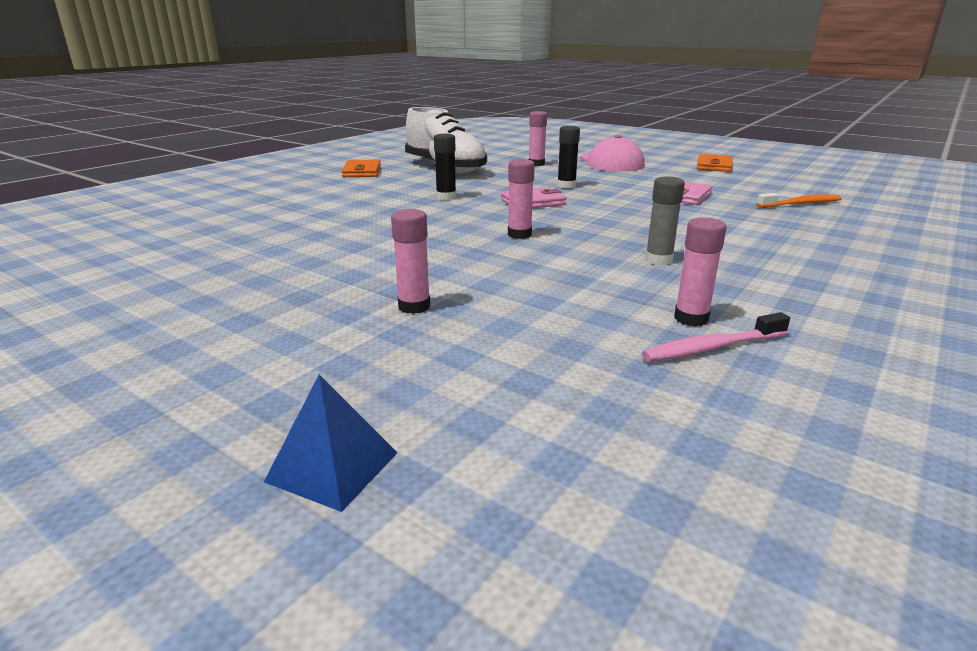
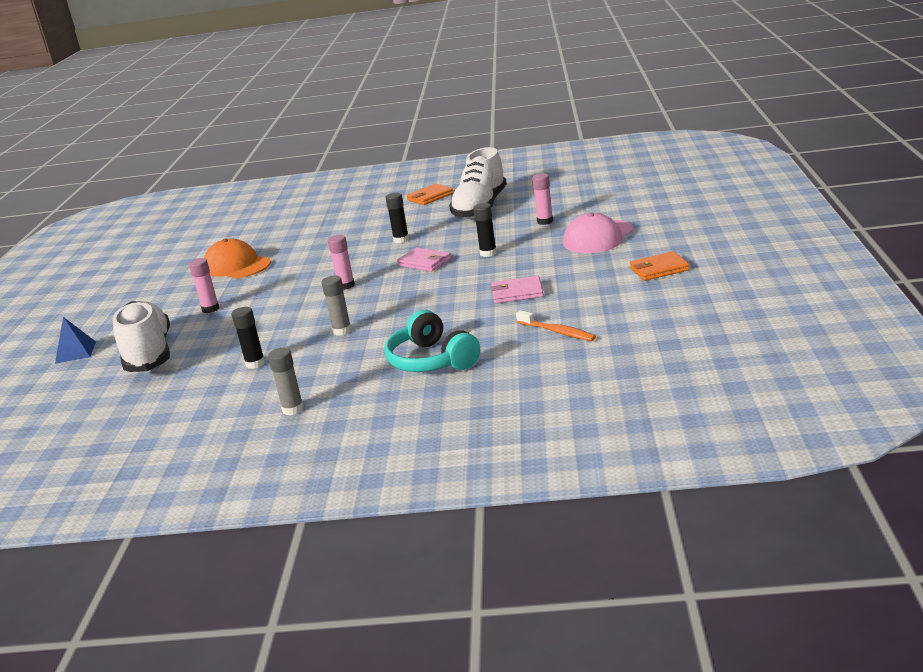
camera: 60 degrees right, 0 degrees up
(291, 264) = (237, 266): none -> orange cap
(507, 386) = (149, 354): none -> white shoe
(691, 318) = (255, 363): pink glue stick -> black glue stick
(711, 348) = (222, 377): pink toothbrush -> none
(811, 246) = (431, 360): none -> turquoise headphones
(889, 327) = (293, 409): none -> grey glue stick

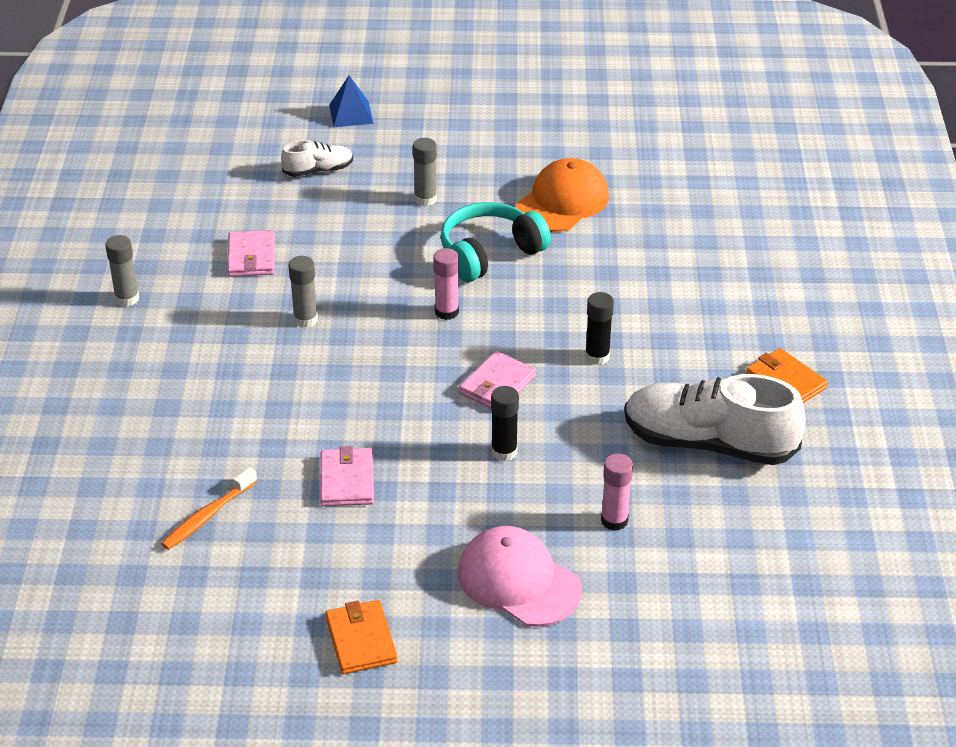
camera: 85 degrees right, 15 degrees up
(149, 354) = (318, 170): white shoe -> white shoe, size x0.48
(210, 309) = (425, 199): pink glue stick -> grey glue stick
(255, 363) = (251, 257): black glue stick -> pink wallet
(431, 360) = (186, 401): turquoise headphones -> turquoise headphones (489, 253)

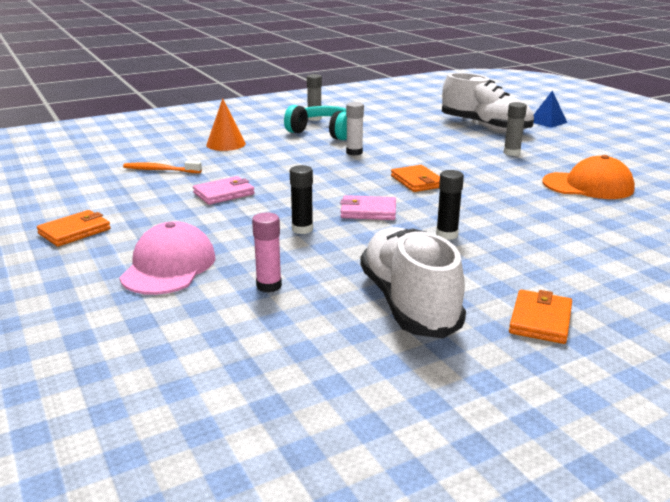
camera: 60 degrees right, 15 degrees down
(156, 422) = (226, 144): none -> orange cone
(251, 257) = (387, 131): pink wallet -> none
(305, 319) = (354, 152): grey glue stick -> white glue stick
(318, 170) = (485, 127): white shoe -> white shoe, size x2.07
(446, 312) = (417, 181): pink glue stick -> orange wallet
(489, 253) = (494, 179): turquoise headphones -> turquoise headphones (323, 132)

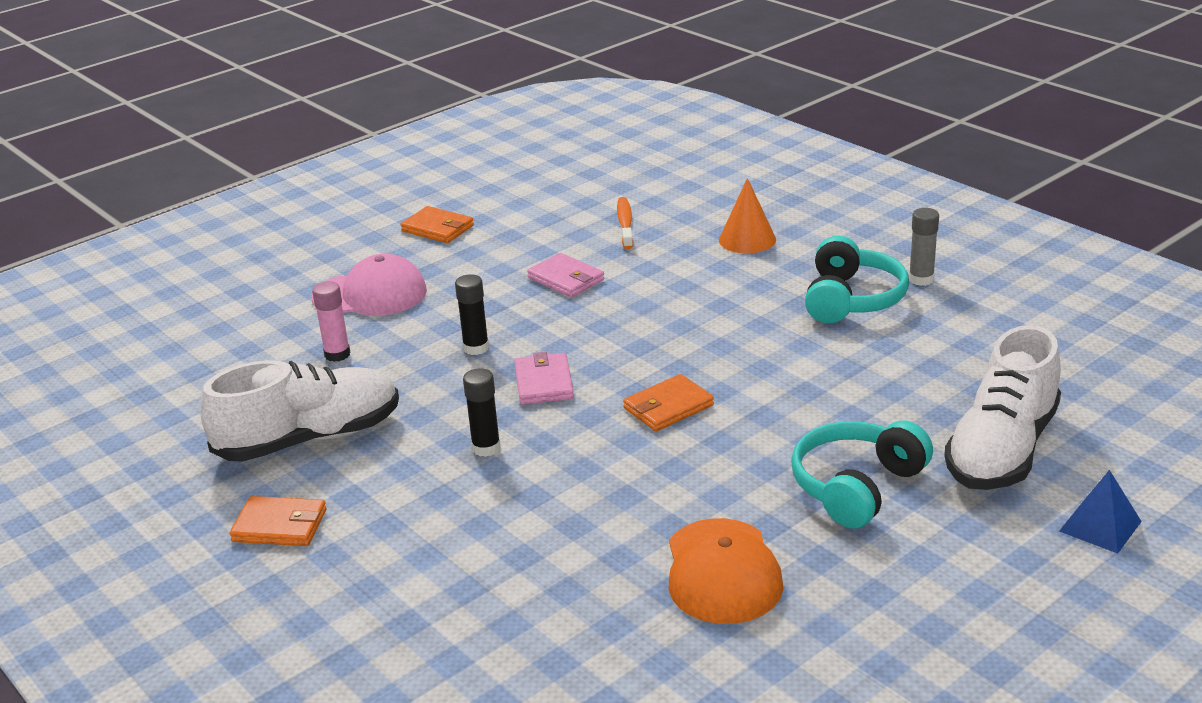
camera: 80 degrees right, 5 degrees up
(354, 152) = (768, 339): white glue stick -> none
(511, 153) = (856, 487): grey glue stick -> turquoise headphones

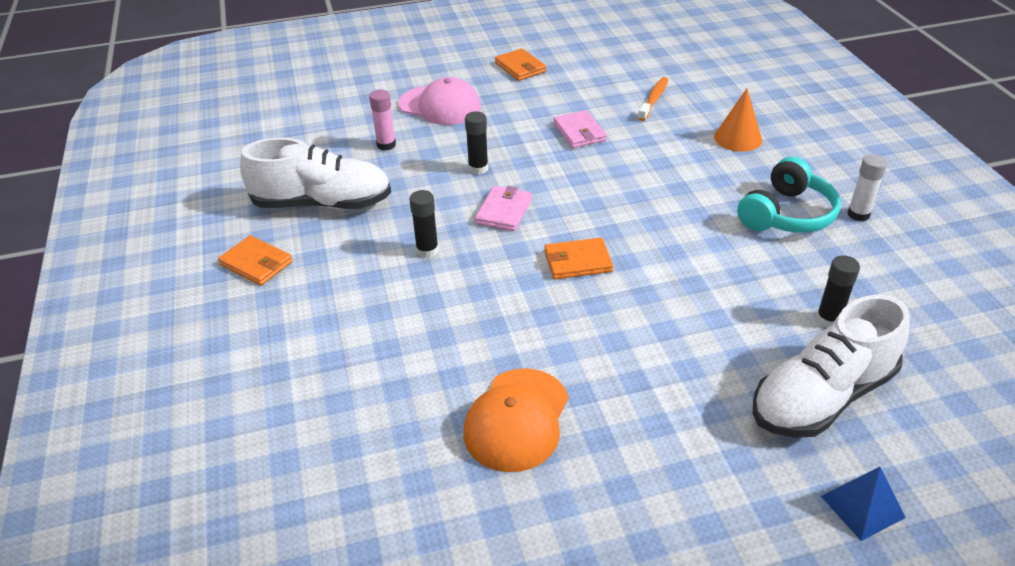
camera: 25 degrees right, 10 degrees up
(856, 487) = (674, 385): turquoise headphones -> none
(921, 279) = (858, 214): grey glue stick -> white glue stick
(960, 382) = (828, 319): none -> black glue stick

